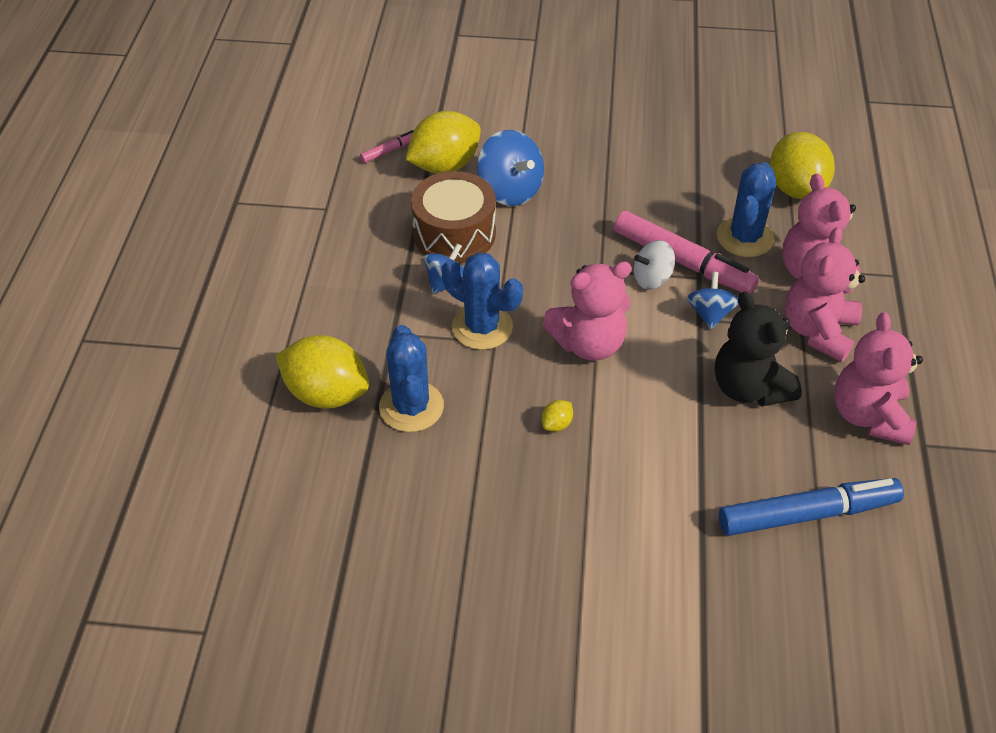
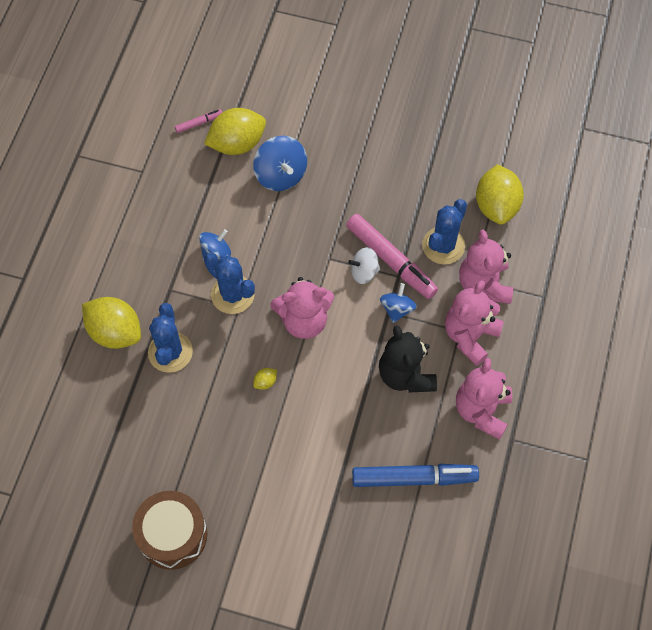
camera: 10 degrees right, 15 degrees up
(454, 234) = (230, 209): brown drum -> brown drum (172, 535)

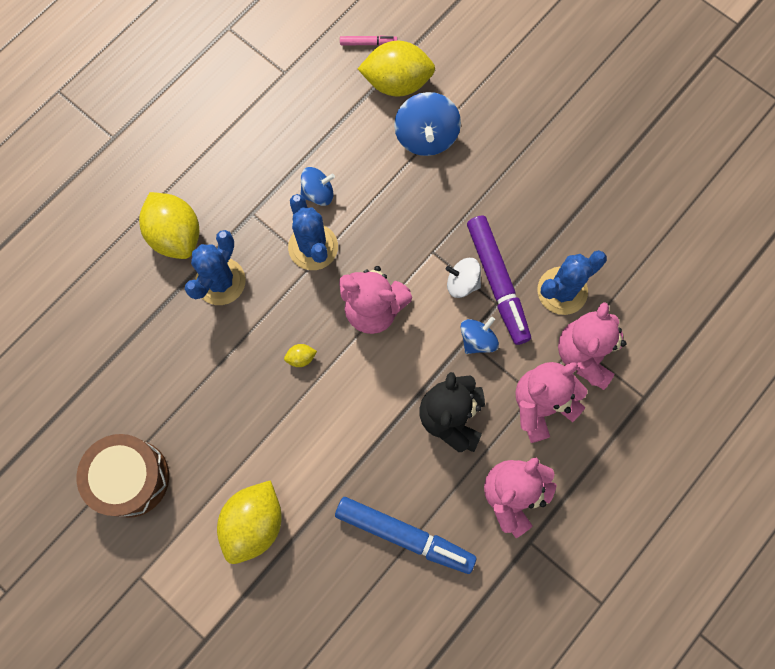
camera: 25 degrees right, 10 degrees up
(391, 260) = (497, 282): pink marker -> purple marker
(496, 206) = (643, 271): yellow lemon -> yellow lemon (254, 523)

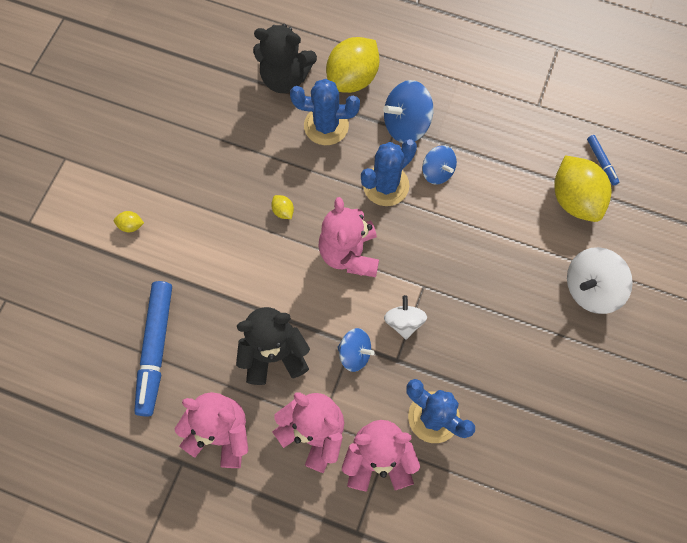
camera: 70 degrees right, 5 degrees down
(130, 478) = (140, 122): brown drum -> none
(144, 304) = (285, 78): none -> black teddy bear
(254, 523) = (131, 225): yellow lemon -> yellow lemon, size x0.41
(368, 43) = (601, 162): pink marker -> blue marker
(426, 136) = (533, 242): blue spinning top -> blue spinning top (406, 124)
(489, 107) = (590, 288): none -> white spinning top
(497, 282) = (417, 353): purple marker -> none

